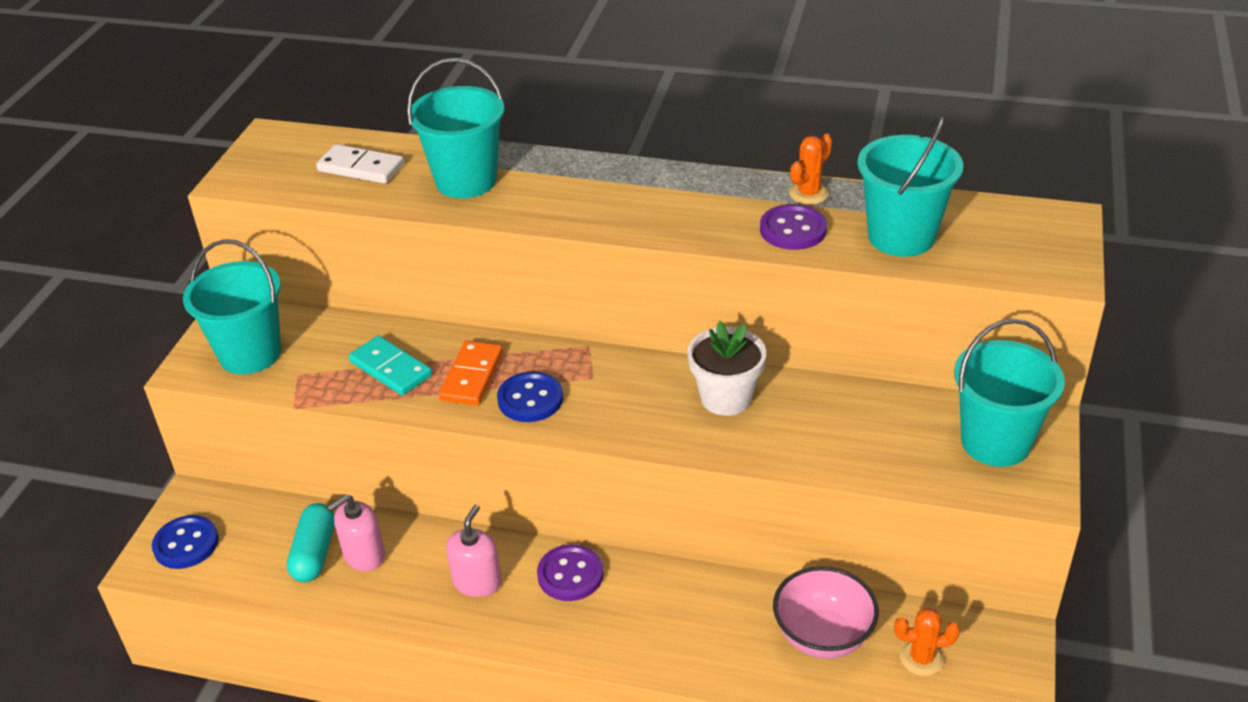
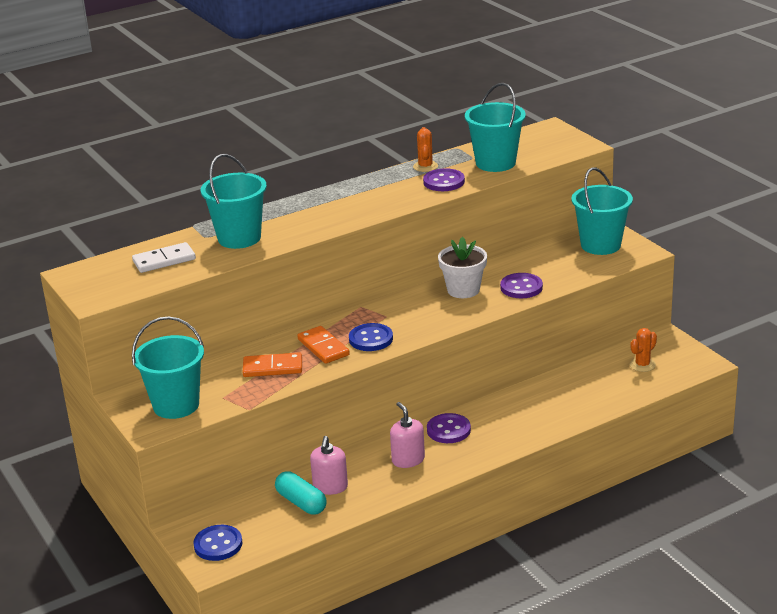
camera: 45 degrees left, 10 degrees down
(390, 369) = (272, 368): turquoise domino -> orange domino
(796, 441) = (521, 287): none -> purple button
(822, 637) = (594, 382): pink bowl -> none

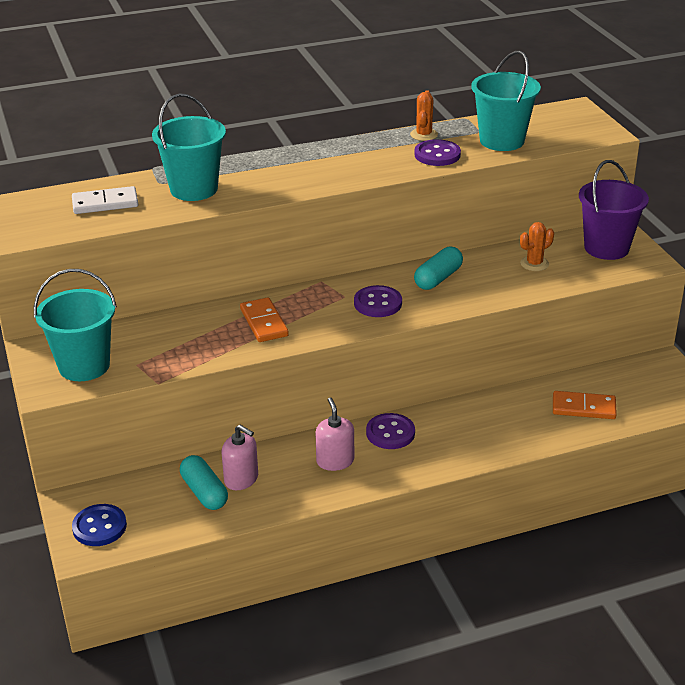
camera: 10 degrees right, 5 degrees up
(272, 368) = (201, 338): orange domino -> orange domino (583, 408)
(330, 487) = (241, 479): pink soap dispenser -> pink soap dispenser turned 75 degrees counterclockwise
(371, 339) = (318, 321): blue button -> none
(463, 290) = (438, 278): white flower pot -> turquoise capsule
(521, 287) = (502, 285): purple button -> purple button (378, 303)
(600, 245) = (606, 248): turquoise bucket -> purple bucket
(642, 365) = (628, 390): orange cactus -> orange cactus (534, 264)

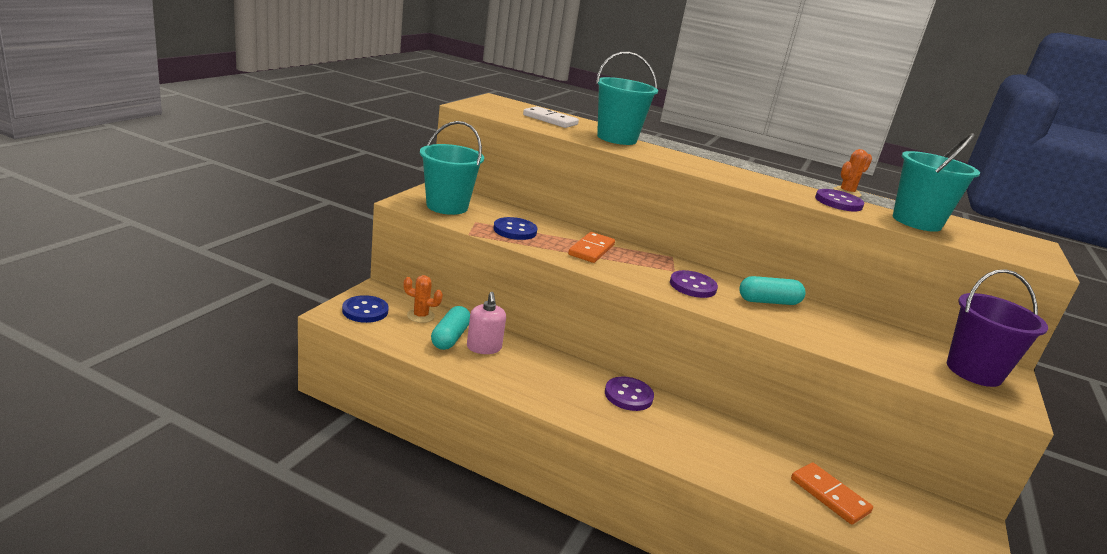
camera: 40 degrees right, 10 degrees down
(181, 348) = (515, 230): none -> blue button
(335, 461) = (560, 382): pink soap dispenser -> none
(534, 264) = (876, 340): orange cactus -> orange cactus (420, 316)

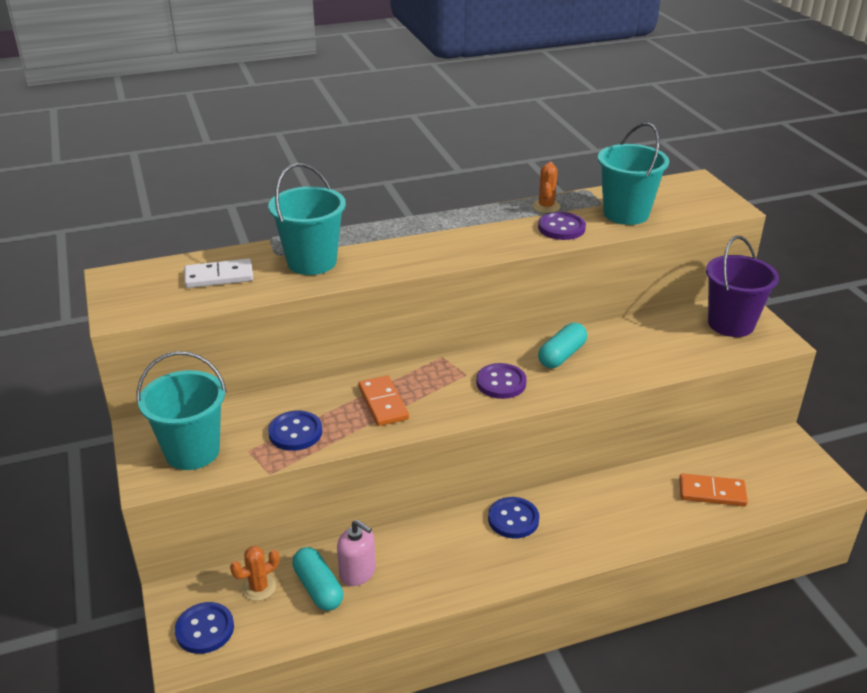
camera: 40 degrees left, 10 degrees up
(628, 395) = (513, 519): purple button -> blue button

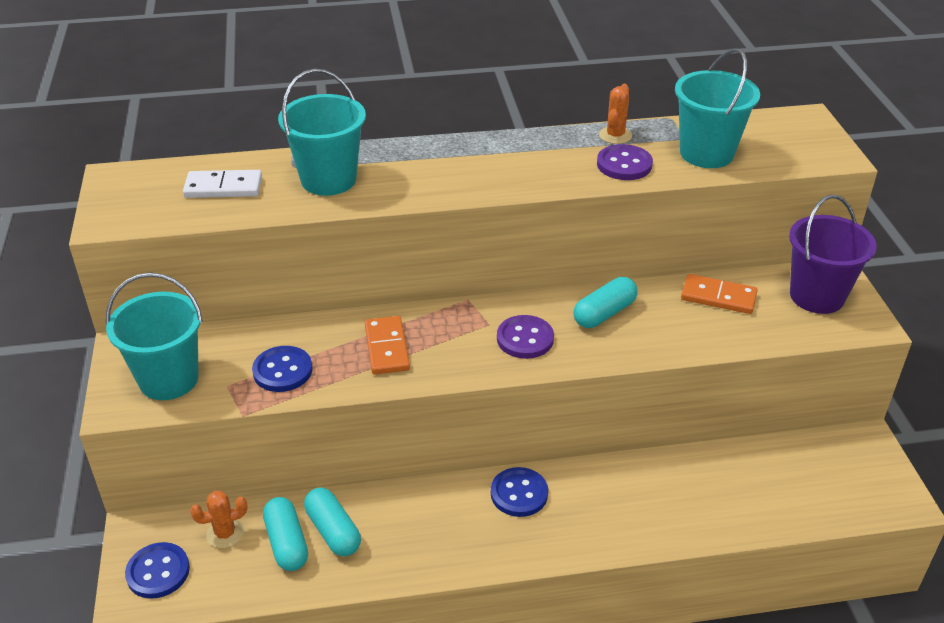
camera: 10 degrees right, 5 degrees up
(357, 572) = (333, 531): pink soap dispenser -> turquoise capsule
(712, 492) = (756, 493): orange domino -> orange domino (718, 297)

